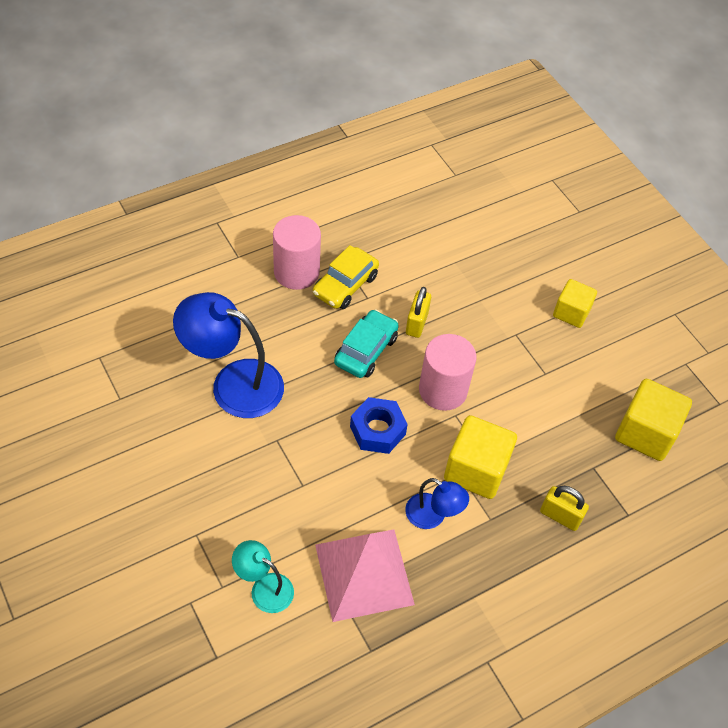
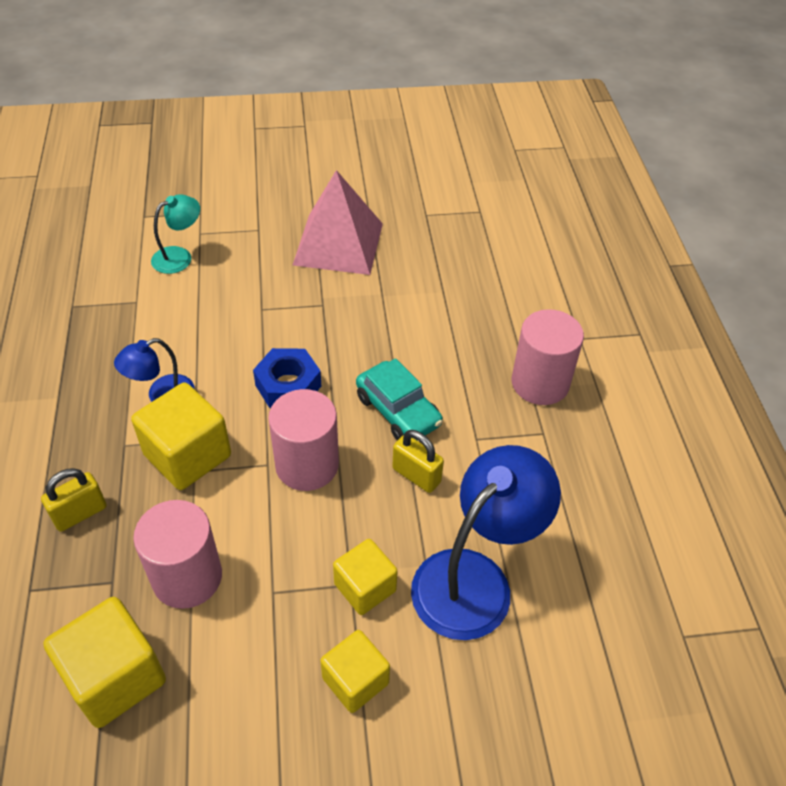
camera: 115 degrees right, 5 degrees down
(233, 383) = (406, 291): blue lamp -> blue lamp (475, 578)
(345, 285) = (503, 423): yellow car -> none
(364, 574) = (142, 324): pink pyramid -> pink pyramid (338, 244)
(513, 326) = (365, 587): none -> yellow cube
(564, 425) = (187, 577): none -> pink cylinder

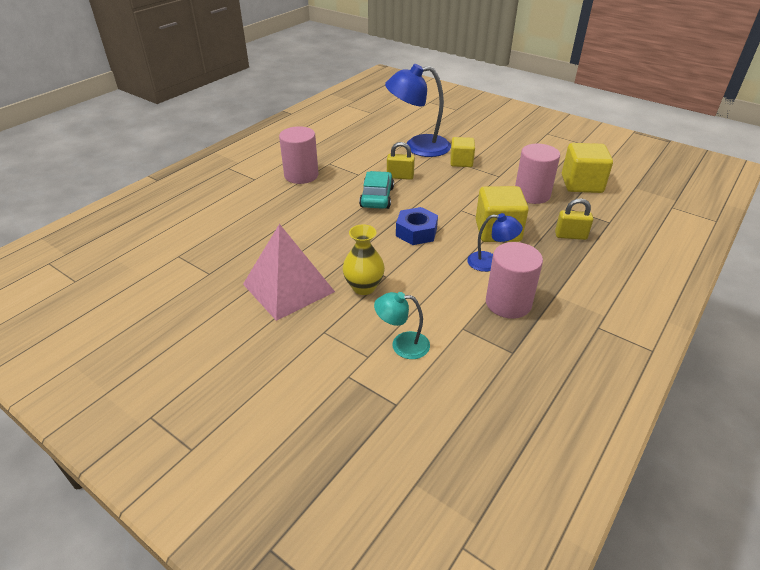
camera: 135 degrees left, 10 degrees down
(270, 284) = (364, 287): none -> yellow vase
(307, 465) = (443, 201): pink cylinder -> pink cylinder (508, 303)
(355, 680) = (489, 148): yellow cube -> none
(416, 475) = (400, 176): yellow padlock -> yellow padlock turned 75 degrees counterclockwise

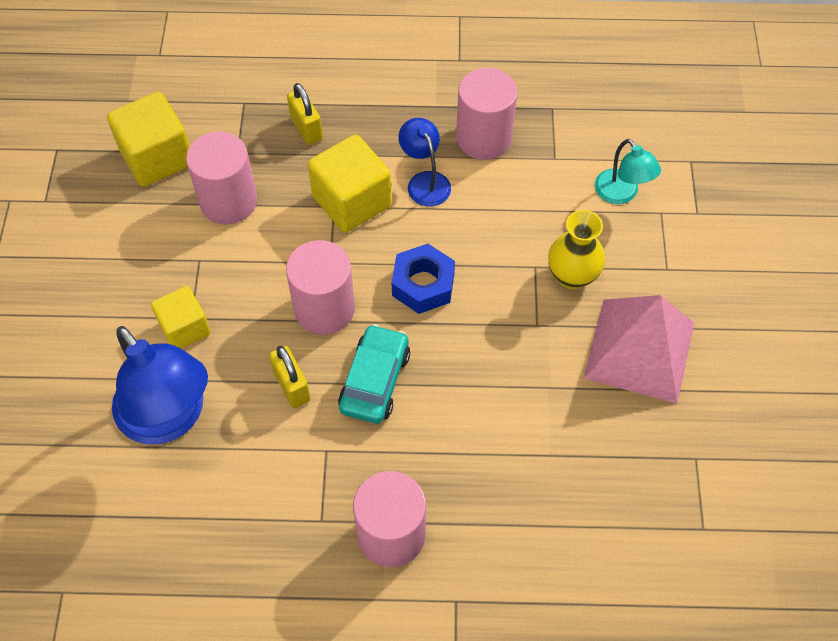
camera: 125 degrees left, 20 degrees up
(377, 197) = (375, 381): turquoise car -> turquoise car turned 135 degrees clockwise
(433, 198) = (324, 308): none -> pink cylinder

